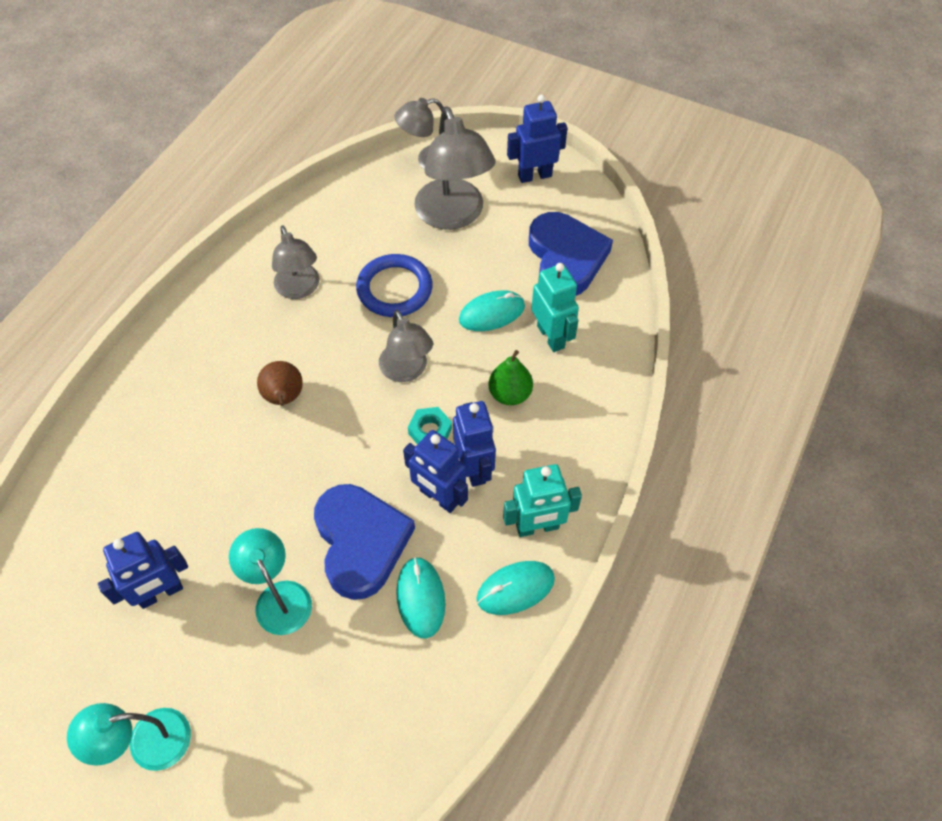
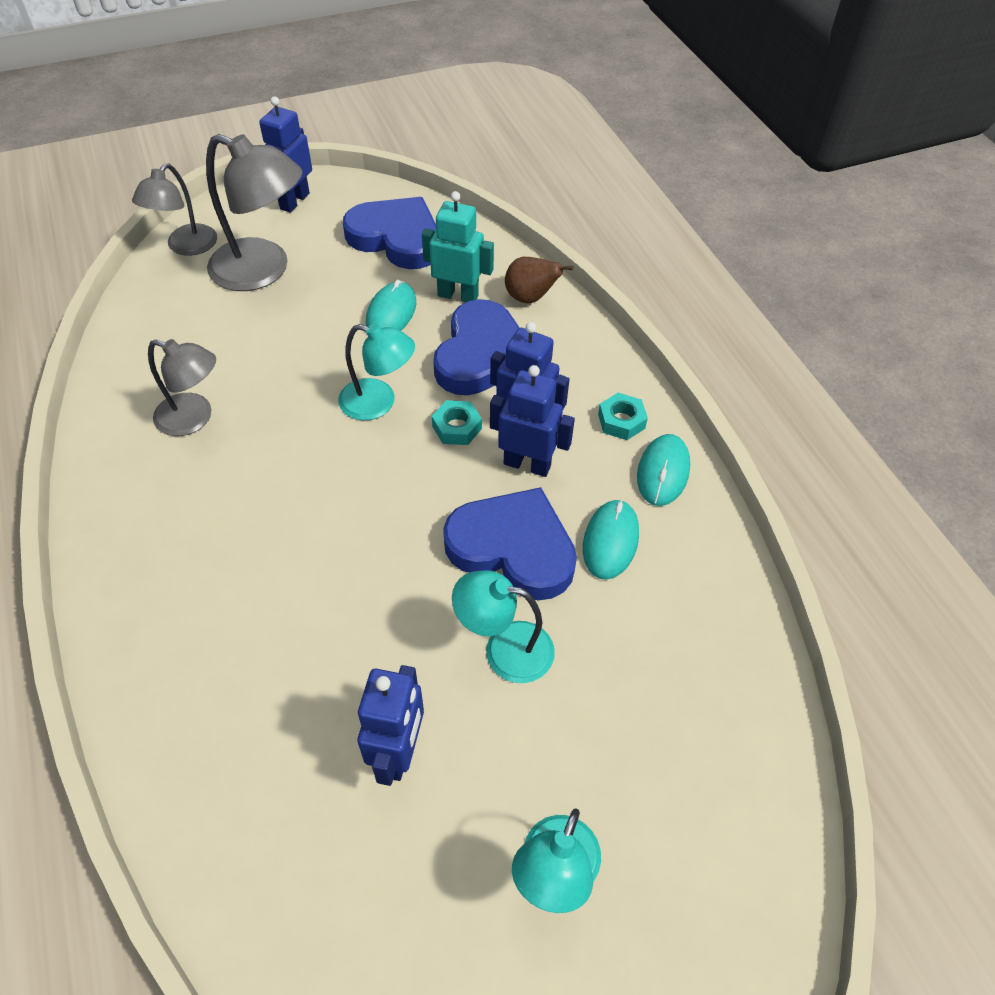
camera: 50 degrees left, 5 degrees down
(284, 398) = (298, 507): brown pear -> brown pear (530, 298)
(394, 289) = (285, 355): blue ring -> none
(407, 371) = (378, 402): grey lamp -> turquoise lamp
(420, 598) = (610, 541): turquoise mouse -> turquoise mouse turned 75 degrees clockwise
(439, 497) = (527, 464): blue robot -> blue robot turned 150 degrees counterclockwise
(510, 394) = (481, 355): green pear -> blue heart
(537, 527) = (621, 421): turquoise robot -> turquoise nut

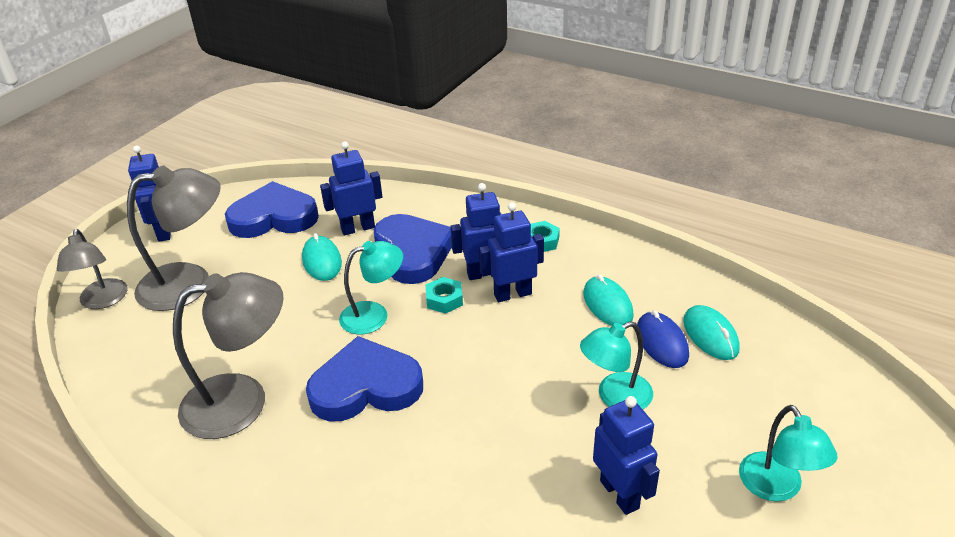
camera: 35 degrees left, 15 degrees down
(194, 418) = (242, 401): grey lamp -> grey lamp, size x1.59
(458, 295) = (358, 228): turquoise robot -> blue robot
(513, 548) = (556, 342): blue heart -> blue heart (365, 387)
(530, 298) = (408, 206): brown pear -> none
(619, 624) = (661, 342): none -> blue mouse
(663, 472) = (595, 253): turquoise mouse -> turquoise mouse (710, 335)

